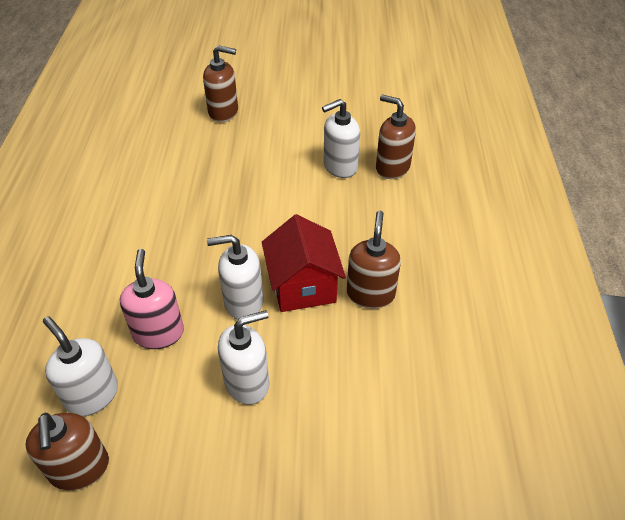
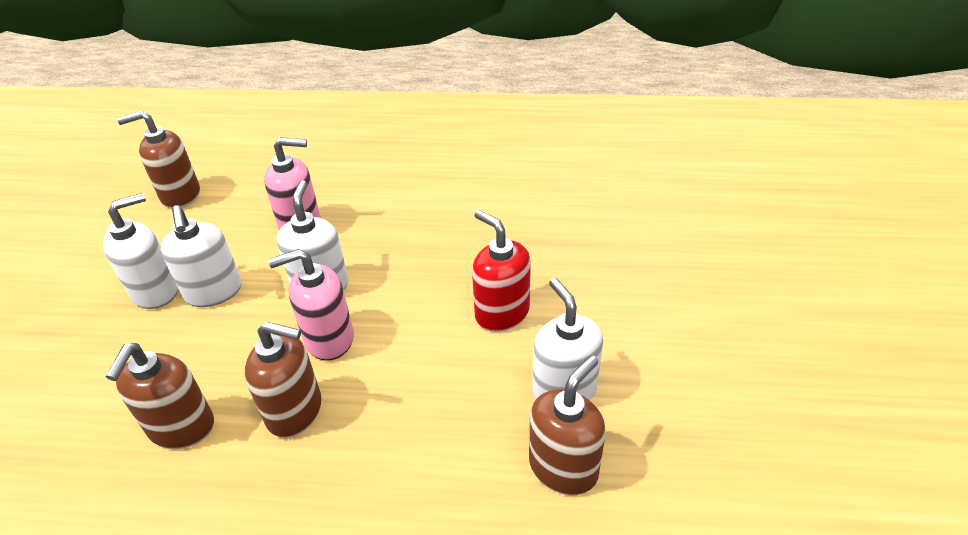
camera: 95 degrees right, 5 degrees down
(92, 395) = (247, 193): white soap dispenser -> white soap dispenser (156, 291)
(223, 112) = (683, 252): brown soap dispenser -> brown soap dispenser (181, 428)
(277, 194) = (501, 313): none -> red soap dispenser
(303, 286) = (329, 339): red house -> pink soap dispenser

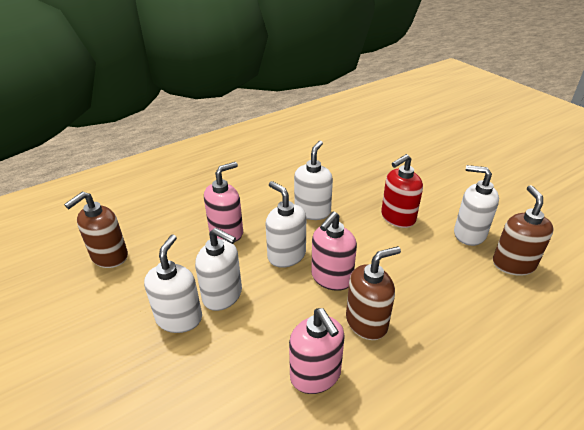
camera: 40 degrees left, 5 degrees down
(181, 428) = (315, 375): brown soap dispenser -> pink soap dispenser
(415, 248) = (312, 211): none -> white soap dispenser
(501, 313) = (397, 218): red soap dispenser -> red soap dispenser turned 45 degrees counterclockwise

